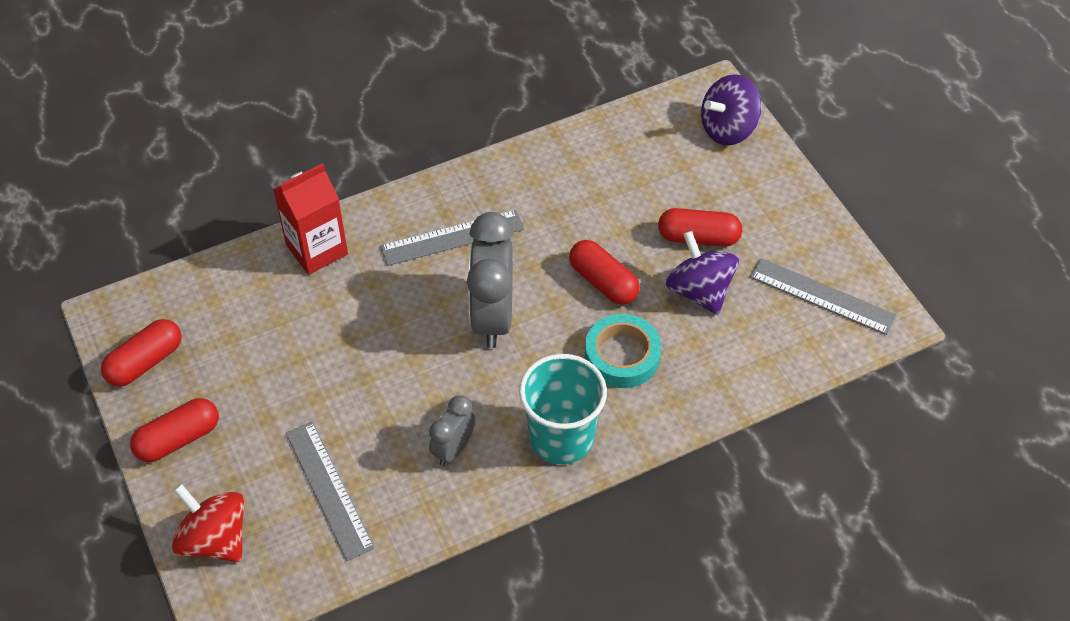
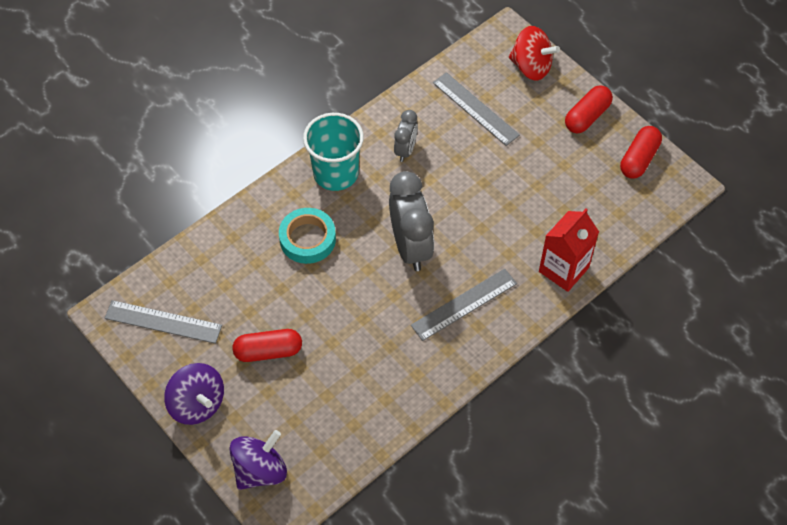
camera: 165 degrees right, 5 degrees up
(603, 282) = (335, 294): red capsule -> none
(699, 291) = (259, 304): purple spinning top -> purple spinning top (197, 403)

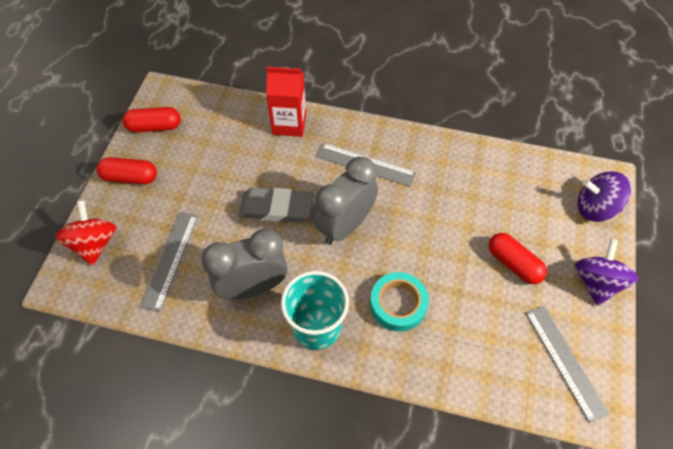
camera: 125 degrees left, 0 degrees up
(405, 150) = (252, 287): grey clock -> grey clock, size x1.84
(470, 206) = (276, 208): none -> grey eraser

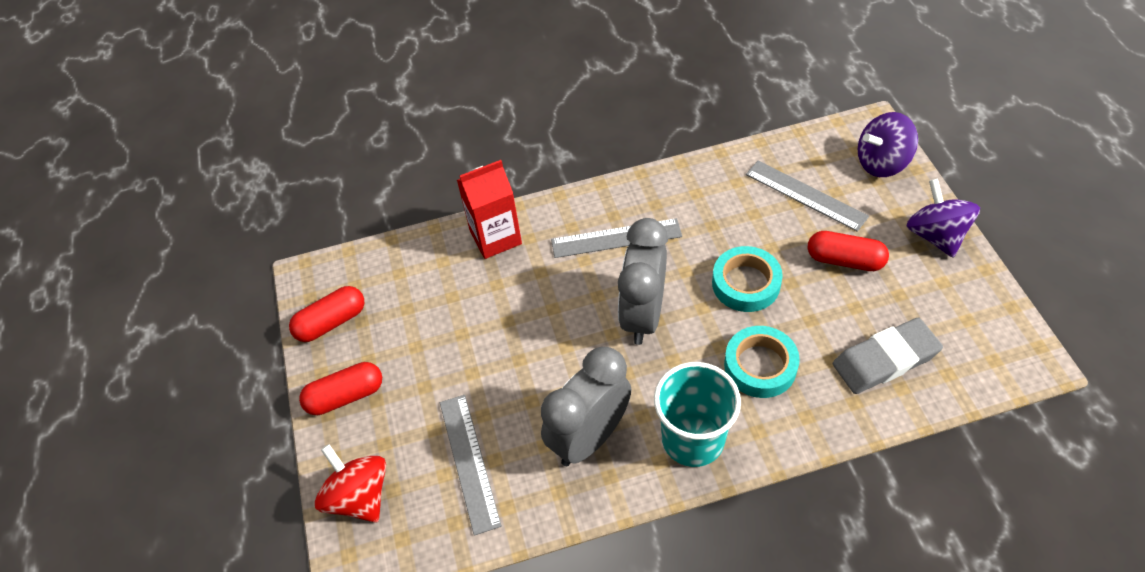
camera: 25 degrees left, 5 degrees down
(276, 208) = (551, 337): grey eraser -> grey eraser (885, 360)
(430, 242) = (746, 283): none -> turquoise tape
(565, 361) = (962, 329): grey ruler -> grey ruler (805, 195)

